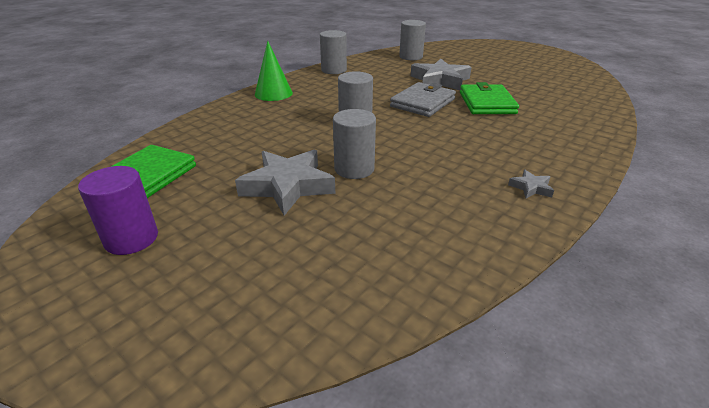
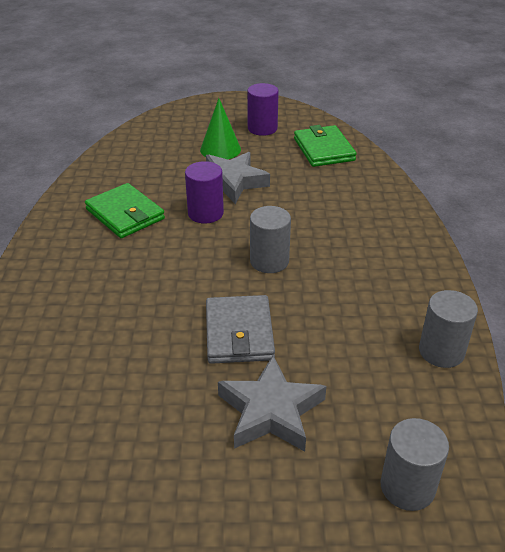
camera: 140 degrees right, 5 degrees up
(273, 93) = (412, 261): green cone -> green cone (220, 149)
(354, 169) = (205, 213): grey cylinder -> purple cylinder
(486, 103) = (162, 377): green wallet -> green wallet (125, 214)
(531, 188) = (57, 258): grey star -> none

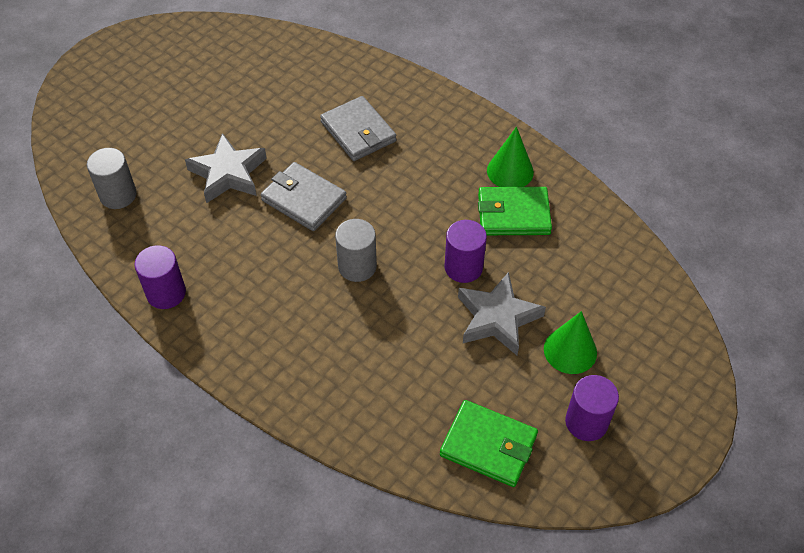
camera: 130 degrees right, 15 degrees up
(76, 235) = (510, 171): none -> green cone
(111, 349) = (358, 131): none -> grey wallet
(441, 351) = (166, 293): grey cylinder -> purple cylinder

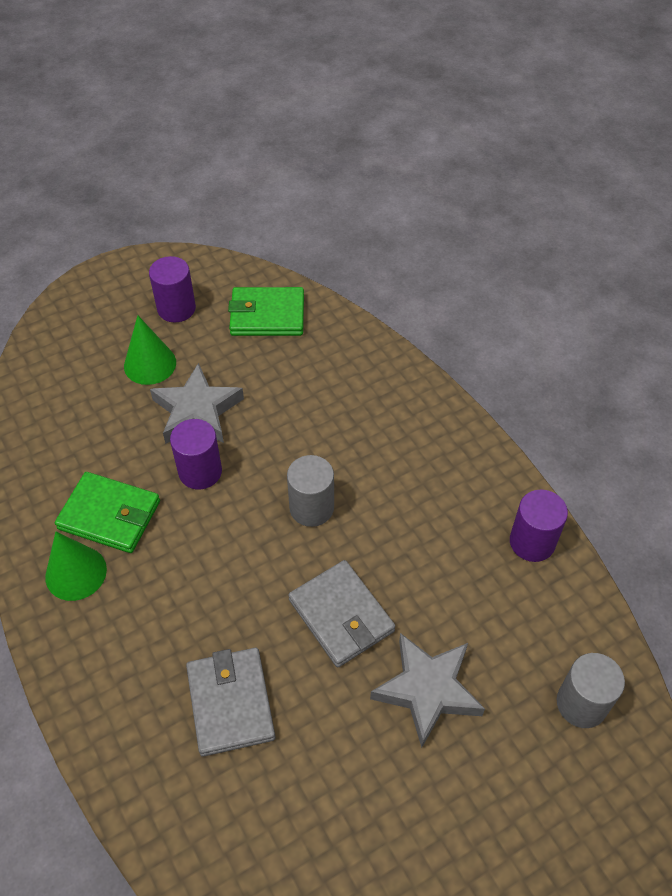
camera: 160 degrees left, 0 degrees up
(488, 445) = (267, 315): green wallet -> green wallet turned 45 degrees counterclockwise

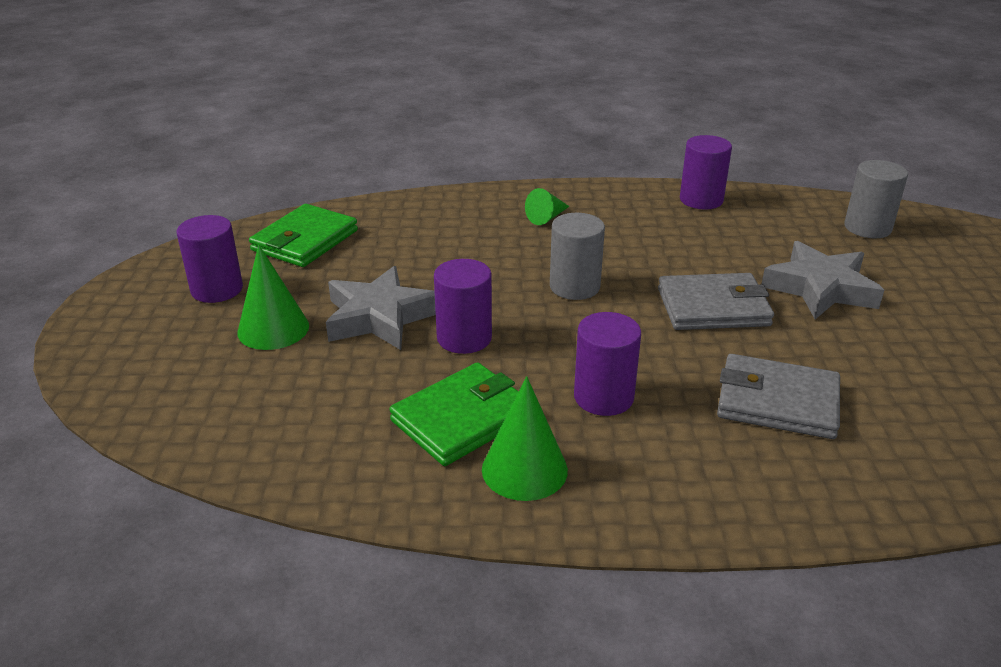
camera: 60 degrees left, 20 degrees down
(176, 586) = (603, 397): none -> purple cylinder
(410, 441) = (547, 217): none -> green cone

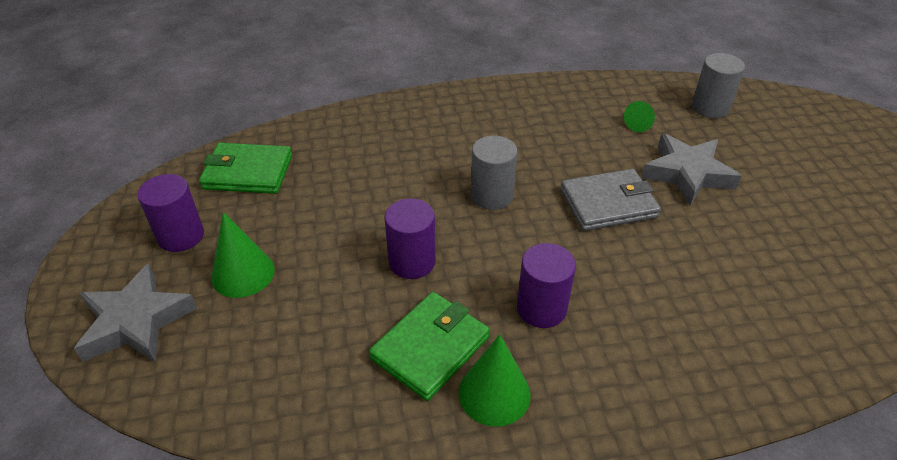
camera: 10 degrees left, 10 degrees up
(305, 240) = (248, 172): green wallet -> green wallet turned 75 degrees clockwise
(380, 317) = (334, 248): grey star -> grey star (136, 321)
(547, 217) = (452, 124): green cone -> green cone (640, 123)
(701, 200) = (574, 92): purple cylinder -> none
(777, 402) = (679, 294): grey wallet -> none

